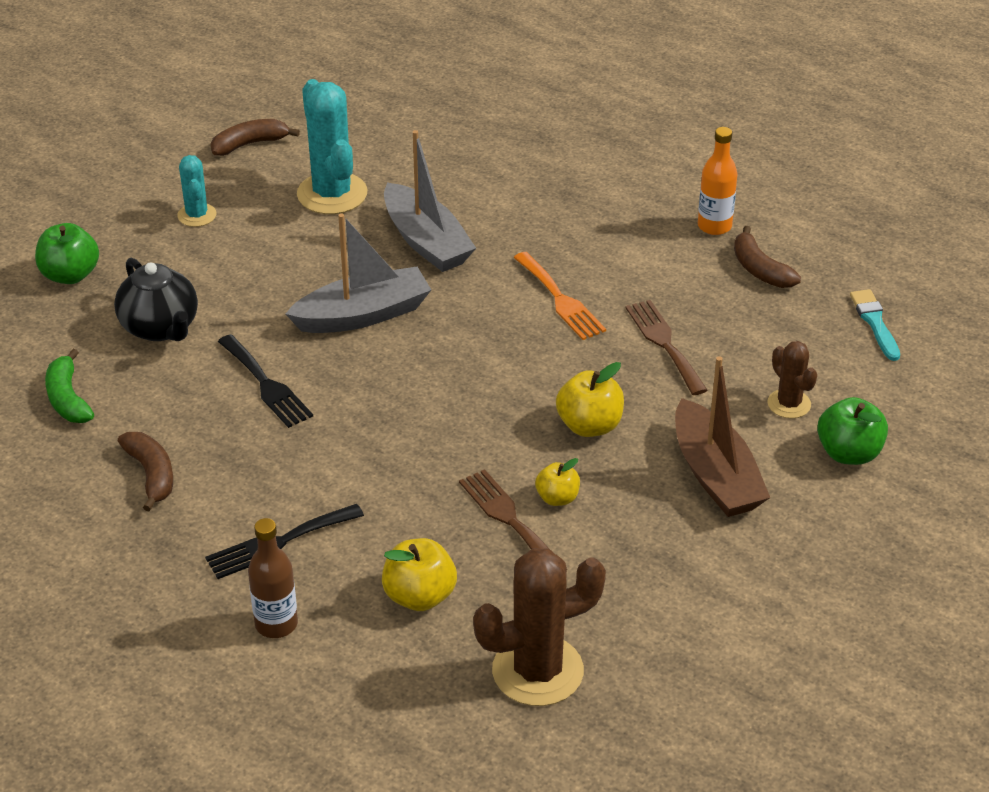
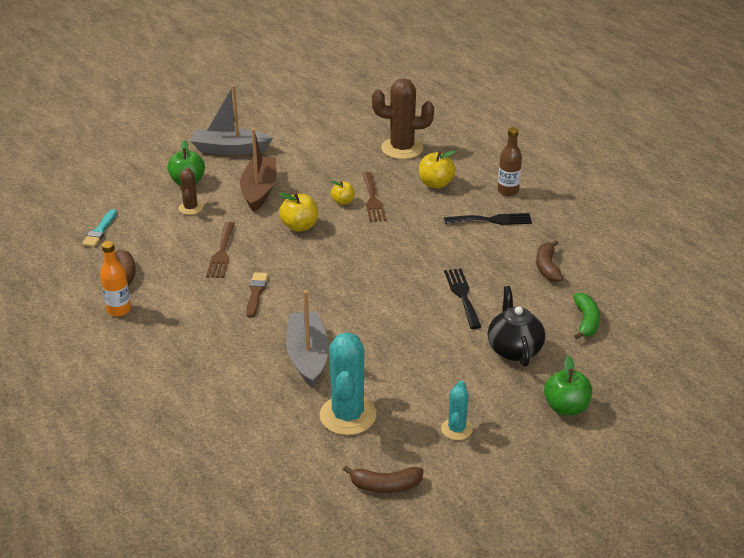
camera: 155 degrees left, 5 degrees down
(363, 315) = (381, 319): grey boat -> grey boat (230, 149)
(560, 300) = (256, 293): orange fork -> brown brush

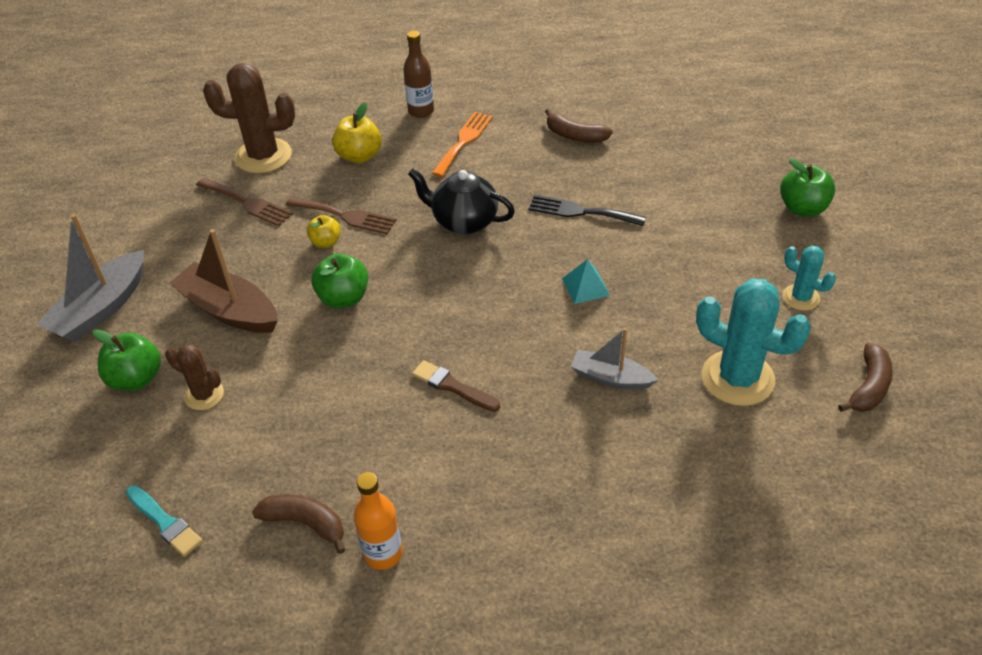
camera: 60 degrees left, 10 degrees up
(221, 253) = (338, 394): brown fork -> brown fork (247, 203)
(299, 226) = (343, 298): yellow apple -> green apple
(308, 356) = (611, 378): grey boat -> grey boat, size x0.62
(386, 320) = (585, 286): none -> turquoise pyramid
(402, 149) = (263, 156): brown cactus -> brown cactus turned 60 degrees clockwise
(492, 220) = (464, 141): black fork -> orange fork
(514, 349) = (694, 209): black teapot -> black teapot (464, 221)
(586, 321) = (679, 145): green banana -> none

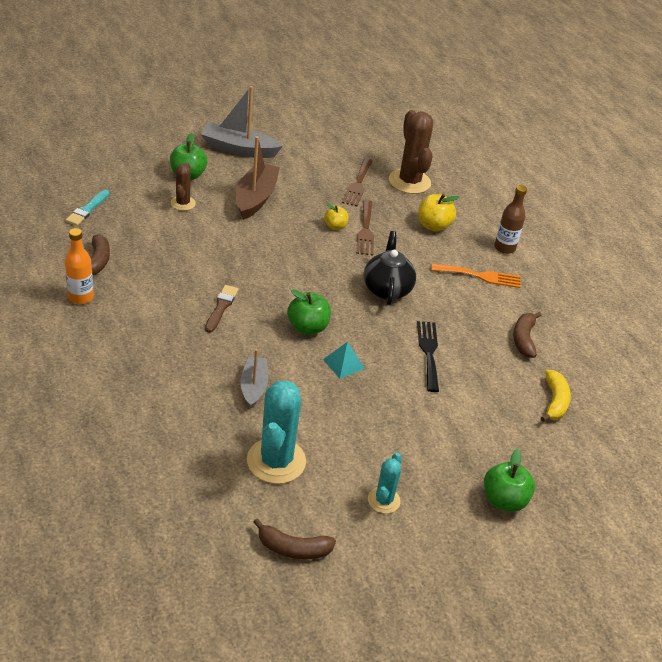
camera: 65 degrees right, 5 degrees down
(343, 298) = (285, 244): green apple -> green apple (307, 327)
(671, 139) = (554, 401): none -> yellow banana

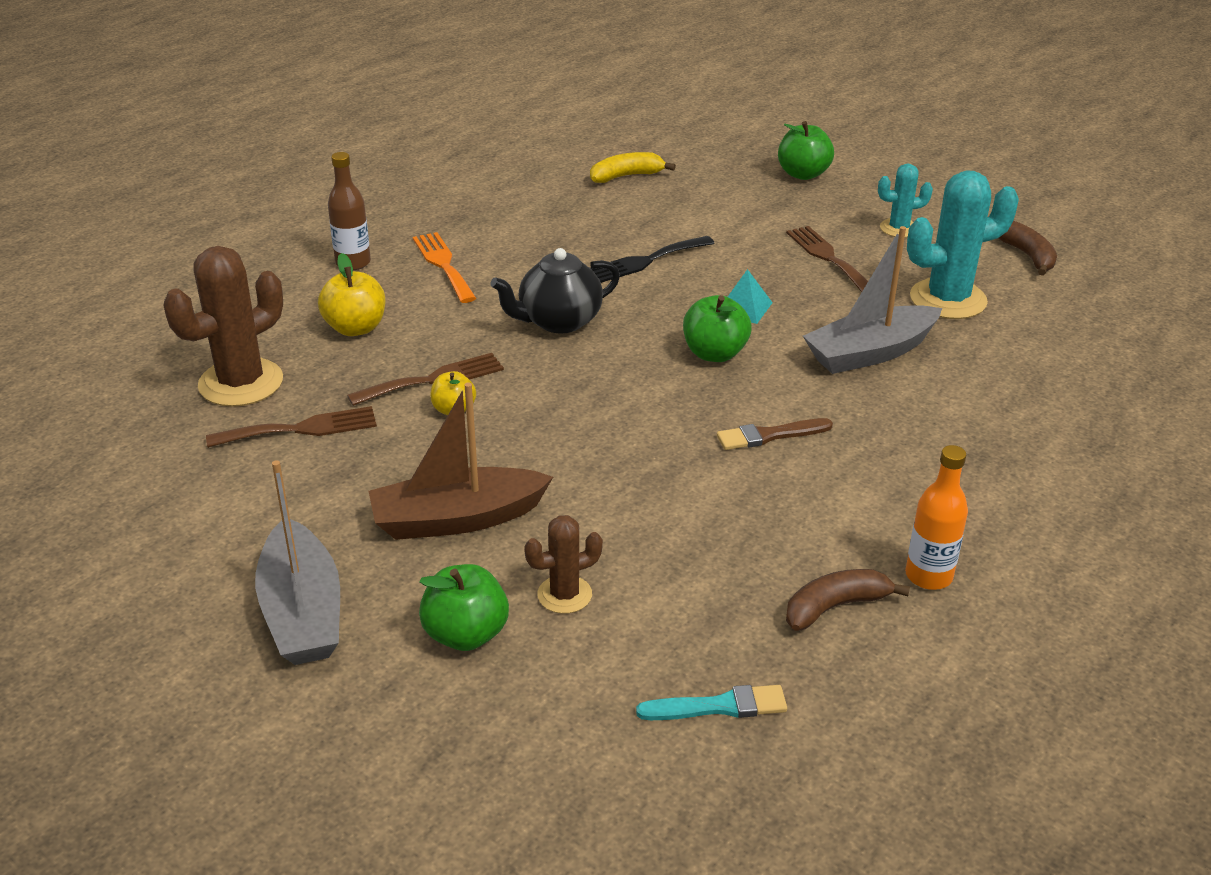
camera: 115 degrees left, 5 degrees down
(254, 386) = (870, 353): grey boat -> grey boat, size x1.61
(372, 436) = (828, 257): none -> brown fork
(523, 339) = (541, 212): brown banana -> none

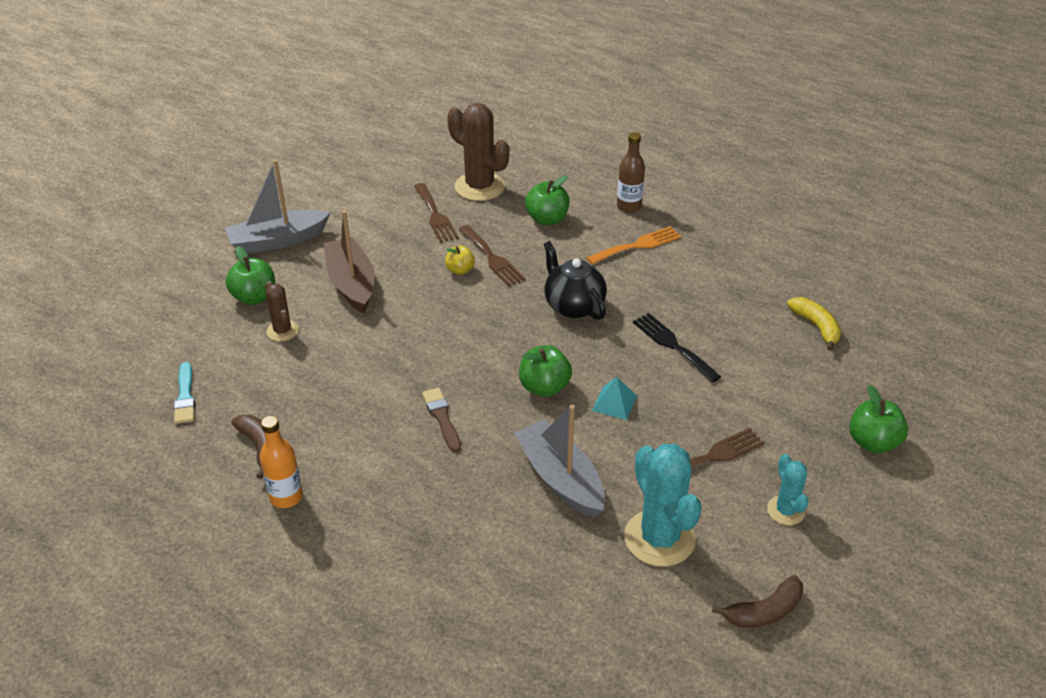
camera: 85 degrees right, 5 degrees up
(355, 328) = (547, 219): yellow apple -> green apple

